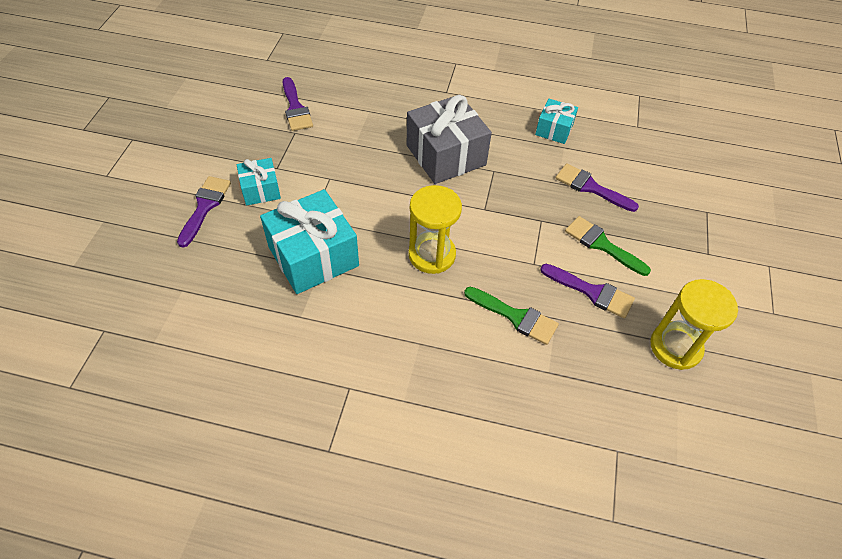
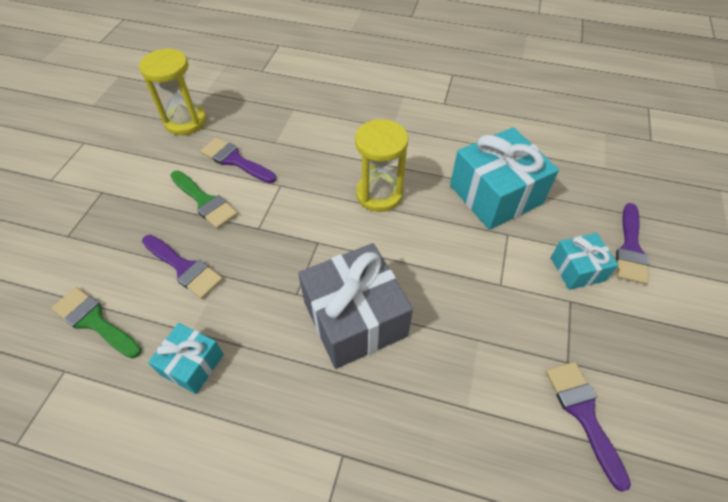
camera: 175 degrees left, 0 degrees up
(515, 317) = (309, 143): green brush -> green brush (94, 321)

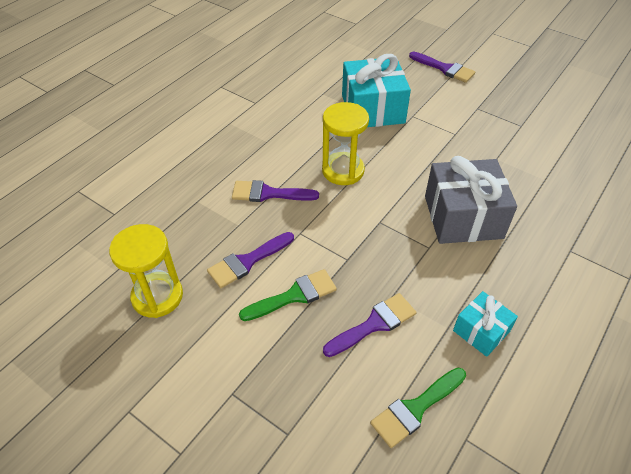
camera: 70 degrees left, 5 degrees down
(577, 269) = (453, 96): turquoise gift -> none
(583, 413) = (556, 132): purple brush -> purple brush (268, 193)

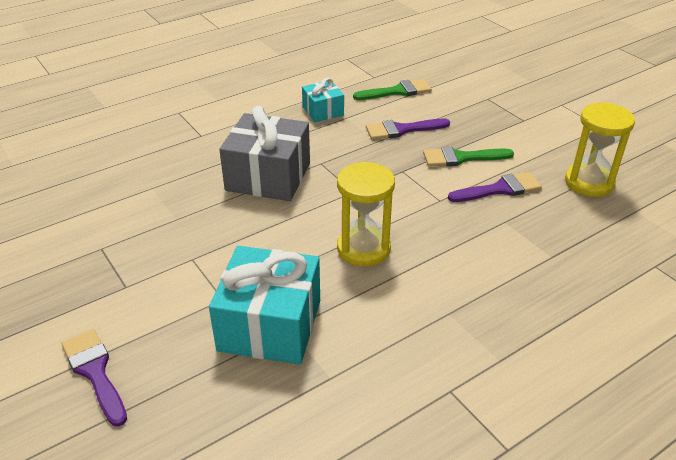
camera: 160 degrees left, 10 degrees down
(268, 193) = (463, 244): purple brush -> none

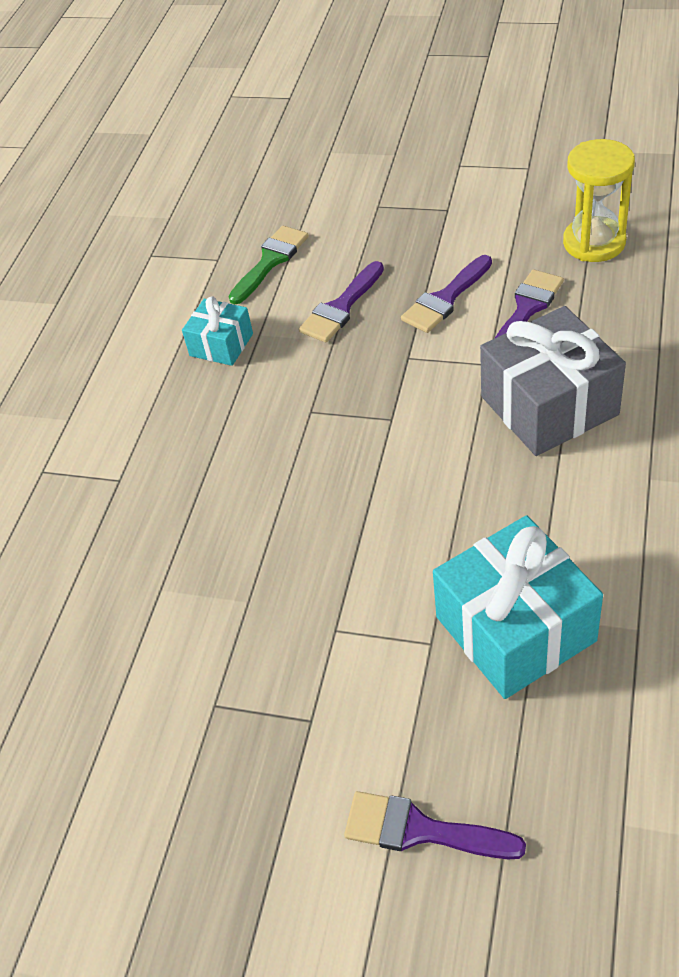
camera: 35 degrees left, 10 degrees up
(268, 176) = (277, 471): grey gift -> grey gift (549, 405)
(363, 248) = (489, 475): yellow hourglass -> none
(461, 158) = (445, 299): green brush -> purple brush

